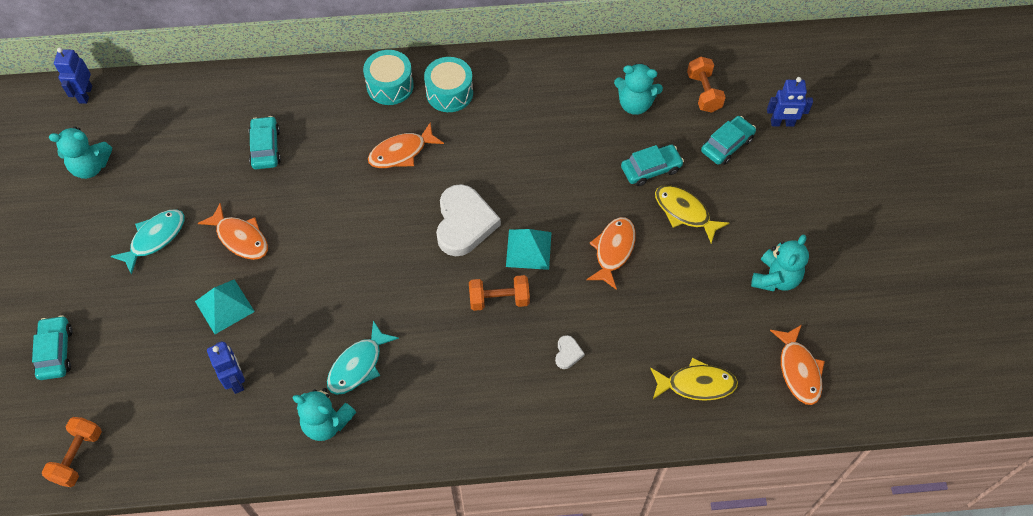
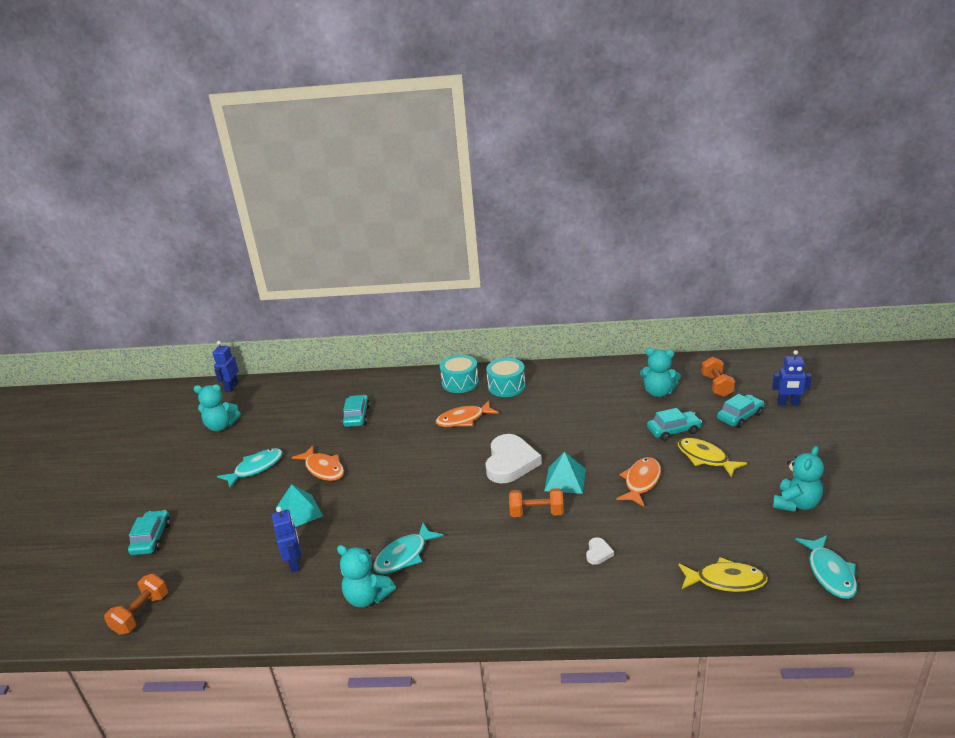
camera: 10 degrees right, 30 degrees down
(798, 370) = (830, 573): orange fish -> turquoise fish

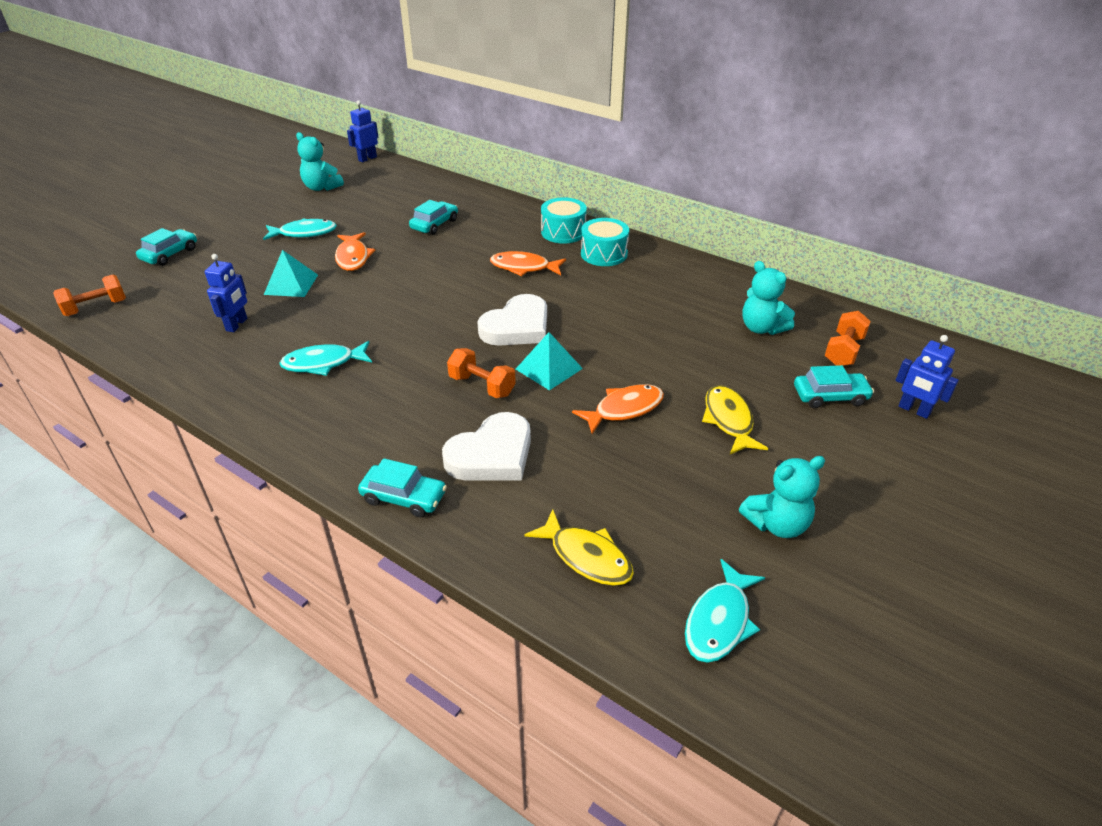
camera: 30 degrees right, 10 degrees up
(367, 597) = (253, 382): turquoise teddy bear -> none
(598, 553) = (492, 454): white heart -> white heart, size x2.35
(673, 430) = (728, 375): turquoise car -> turquoise car (404, 497)

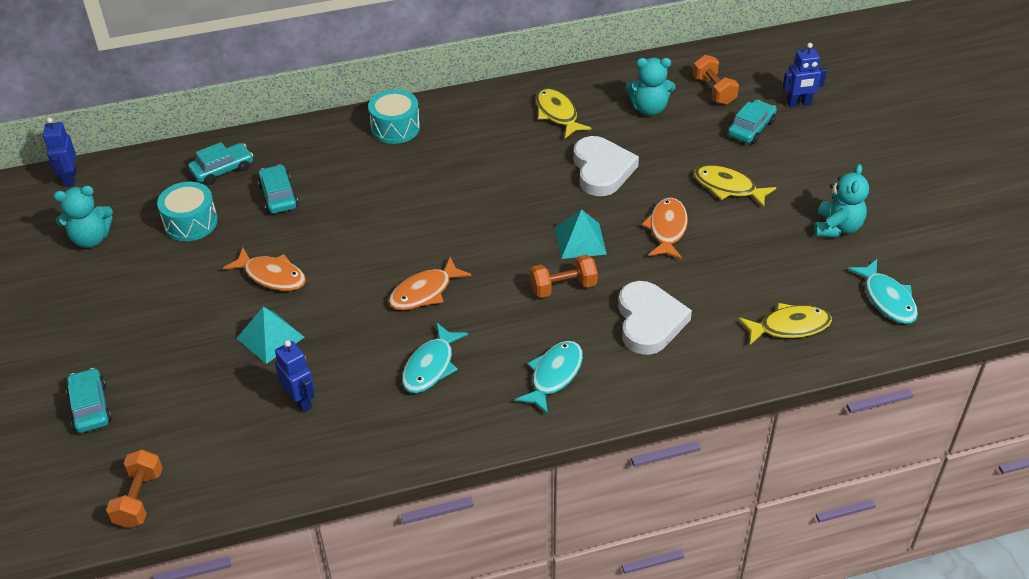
camera: 50 degrees left, 5 degrees up
(304, 233) = (178, 290): turquoise fish -> turquoise fish (554, 375)
(404, 497) = (650, 389): turquoise car -> turquoise car (222, 170)
(517, 327) = (507, 229): white heart -> white heart (602, 170)
(523, 267) = (423, 180): orange fish -> orange fish (424, 292)
(604, 254) = (459, 125): turquoise drum -> turquoise drum (190, 222)
(683, 288) = (557, 114): none -> yellow fish

